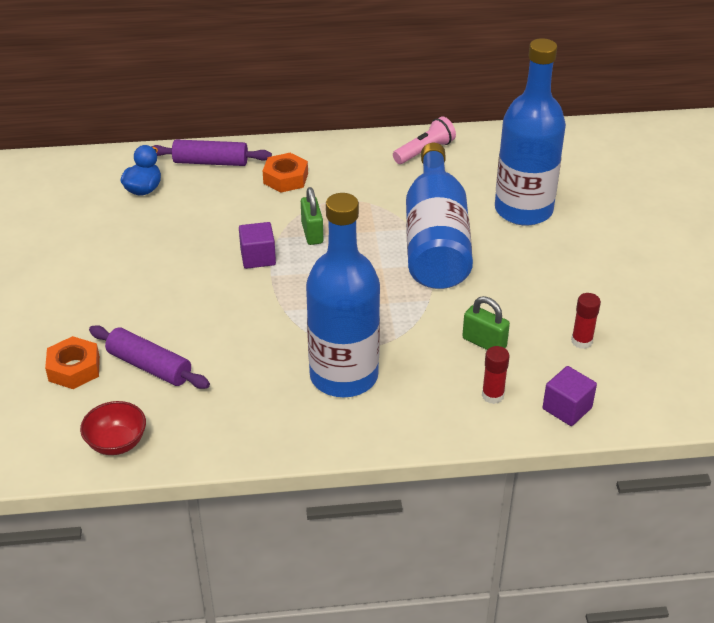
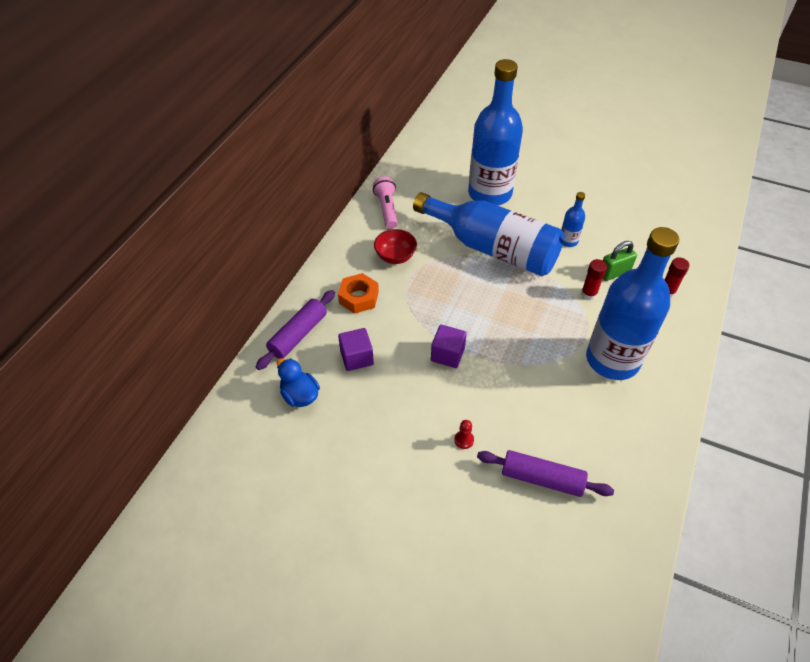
camera: 60 degrees left, 10 degrees up
(74, 369) = (517, 537): orange nut -> none
(117, 443) = (624, 536): red bowl -> red bowl (395, 256)
(149, 366) = (542, 478): purple rolling pin -> purple rolling pin turned 45 degrees clockwise
(161, 301) = (464, 440): none -> red pawn
(312, 233) = (439, 310): green padlock -> none
(503, 292) = (568, 241): none -> blue bottle
(567, 408) = (693, 264): purple cube -> purple cube (356, 357)
(581, 341) = (635, 229): red glue stick -> red glue stick (588, 294)

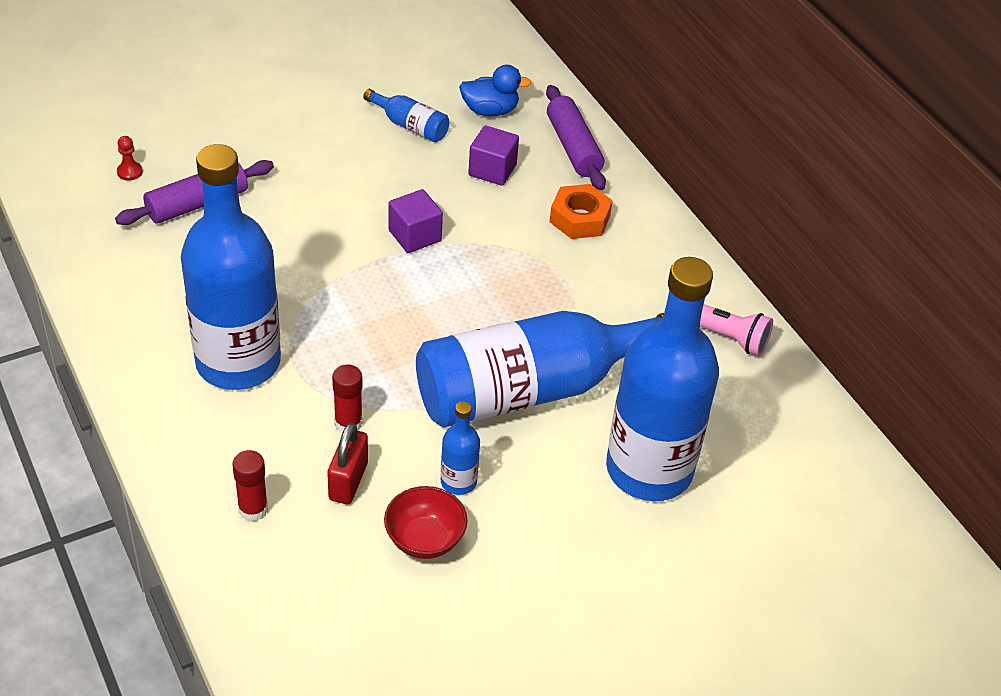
camera: 125 degrees right, 5 degrees down
(356, 425) = (410, 126): none -> blue bottle
(395, 256) = (616, 287): red bowl -> red bowl (425, 539)
(464, 440) = (303, 181): red pawn -> red pawn (130, 172)
(614, 273) = (348, 481): green padlock -> red padlock

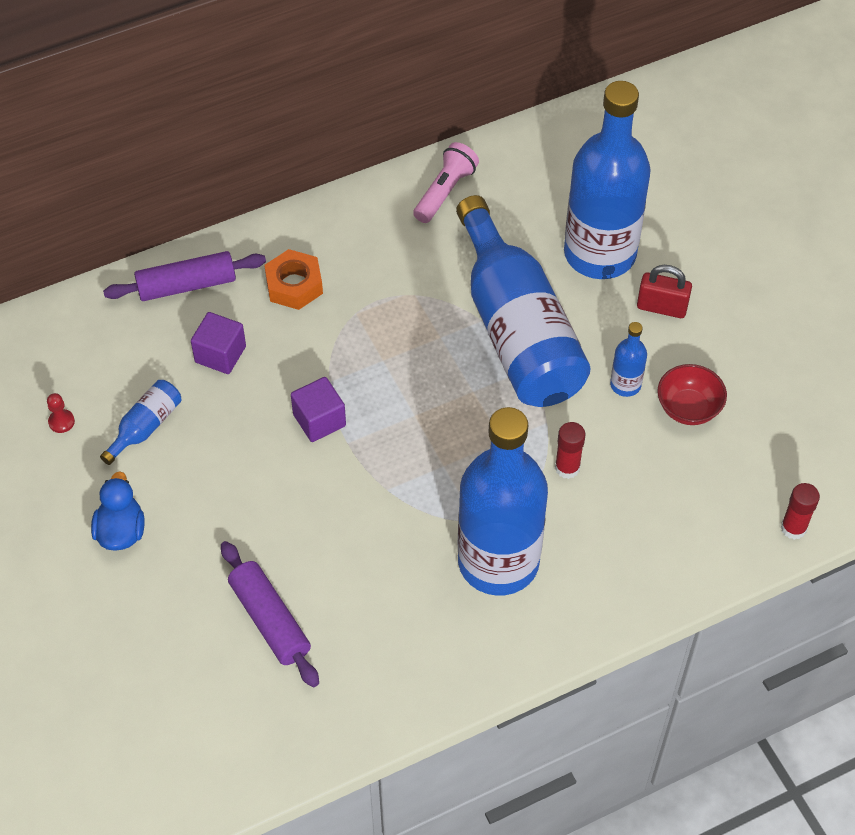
camera: 85 degrees left, 10 degrees up
(130, 172) = (216, 694): red pawn -> red pawn (61, 422)
(253, 509) = (671, 535): red glue stick -> red glue stick (793, 528)
(348, 481) = (633, 465): red padlock -> red padlock (662, 307)
(490, 110) = (123, 355): blue duck -> blue duck (121, 531)

